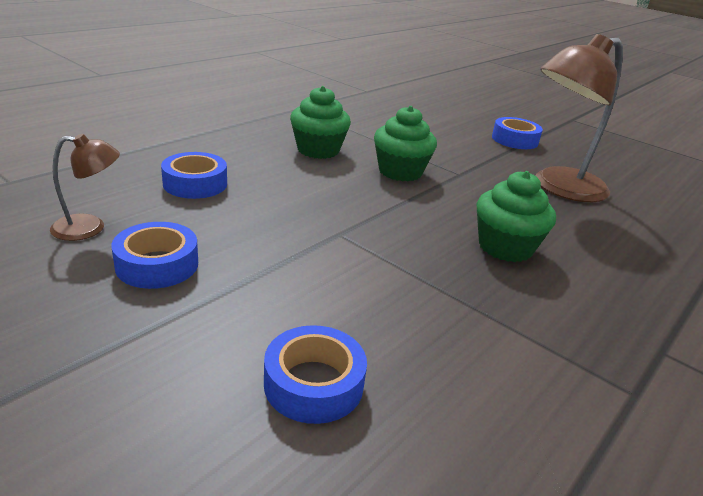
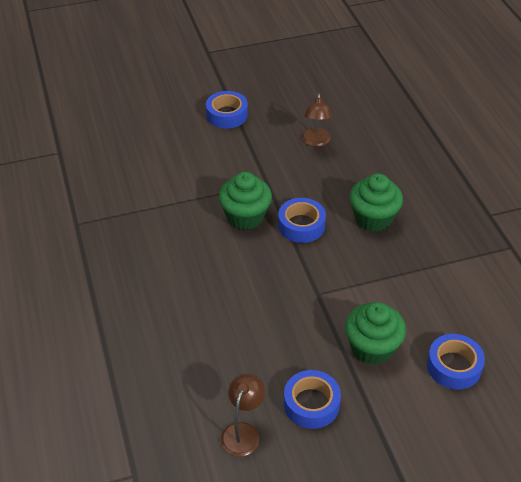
camera: 55 degrees left, 15 degrees up
(195, 184) = (202, 351): blue tape -> blue tape (301, 225)
(318, 150) = (179, 249): green cupcake -> green cupcake (372, 347)
(559, 188) = (316, 141): brown lamp -> brown lamp, size x0.50

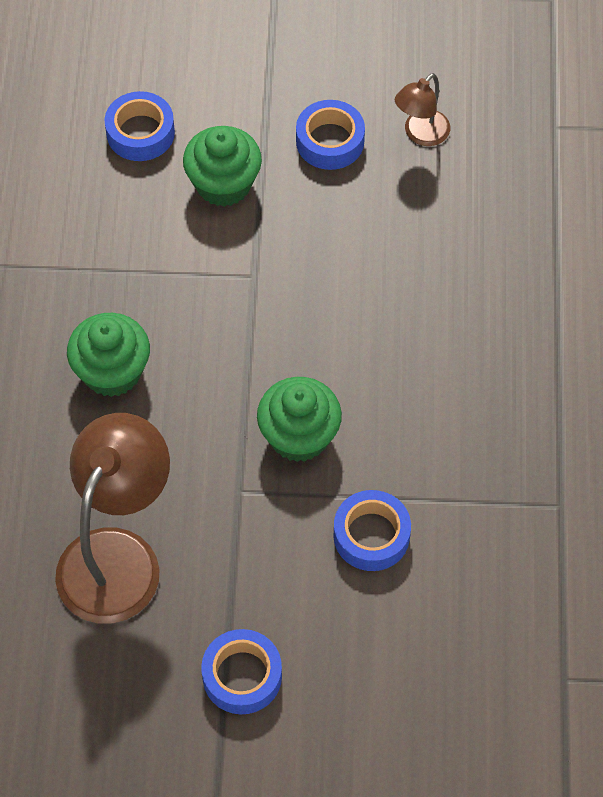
camera: 160 degrees left, 15 degrees up
(301, 225) = (223, 392): blue tape -> blue tape (371, 535)
(316, 141) = (118, 555): brown lamp -> brown lamp, size x2.01

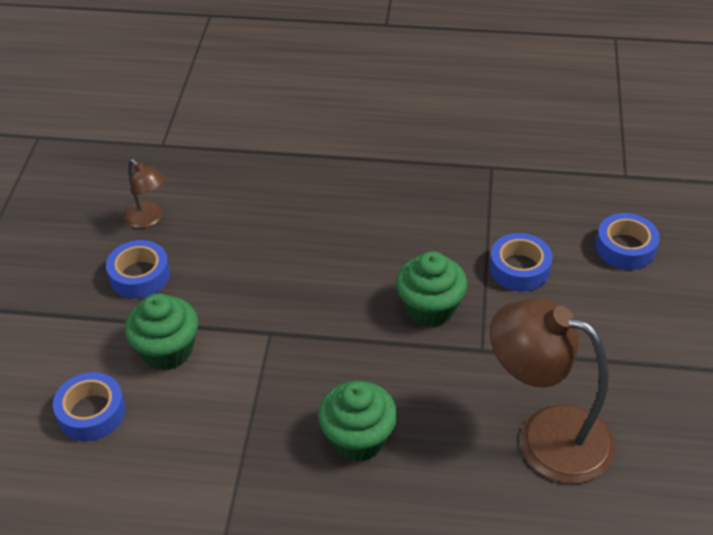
camera: 85 degrees left, 15 degrees down
(242, 676) = (648, 352): blue tape -> blue tape (625, 248)

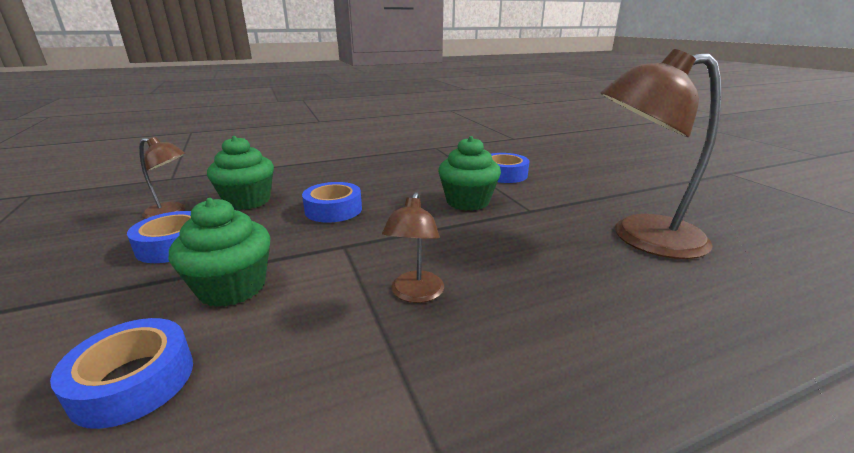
camera: 30 degrees left, 20 degrees down
(289, 415) = (415, 294): none -> brown lamp
(358, 438) = (502, 288): green cupcake -> green cupcake (247, 201)
(625, 248) = (551, 156): blue tape -> blue tape (333, 210)

